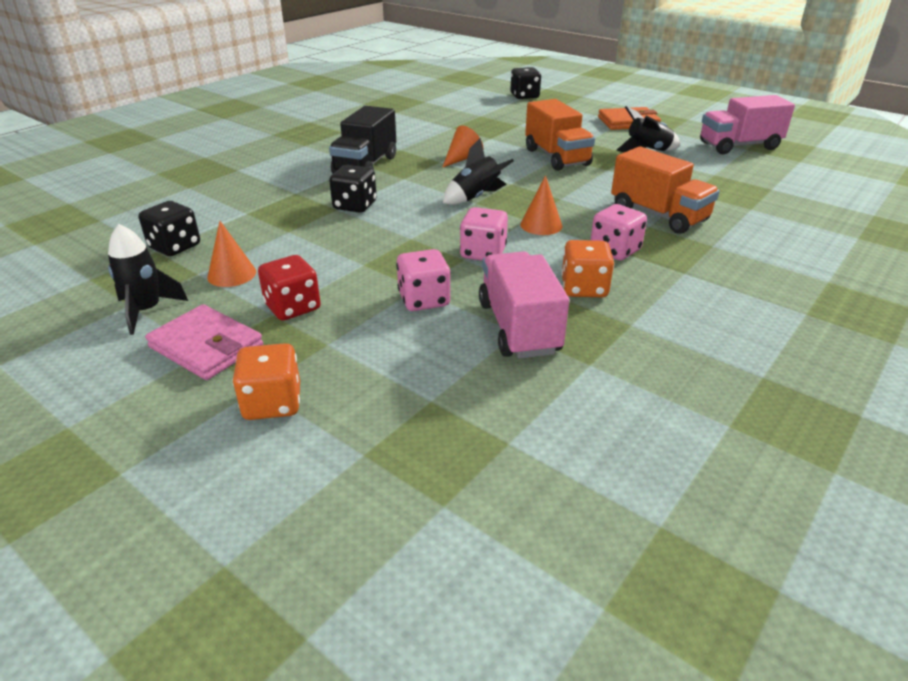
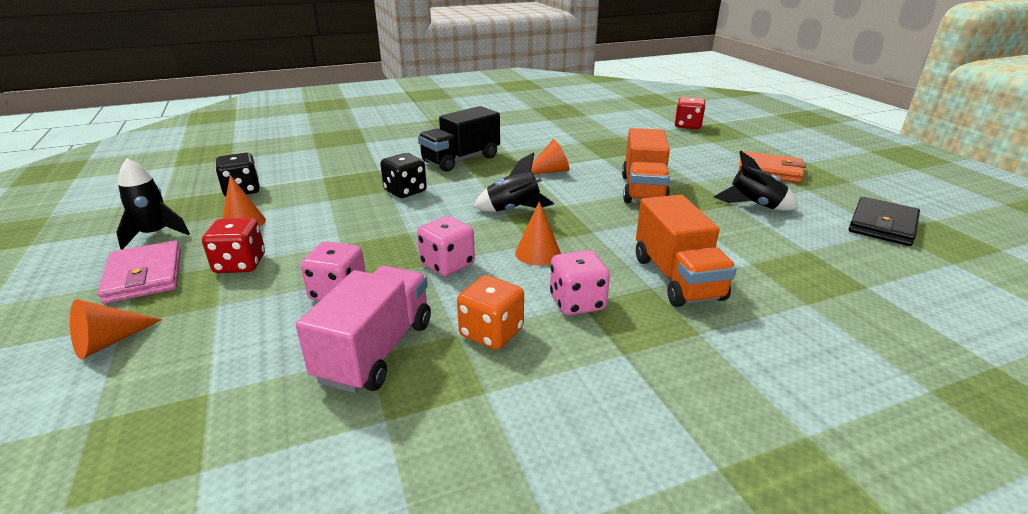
camera: 30 degrees right, 5 degrees down
(272, 403) = (109, 342): orange dice -> orange cone
(524, 96) = (687, 126): black dice -> red dice
(739, 146) = (882, 225): pink truck -> black wallet

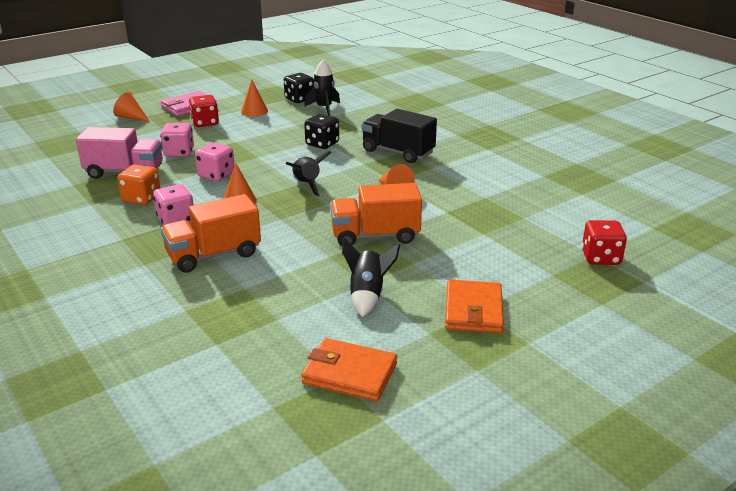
camera: 75 degrees right, 0 degrees up
(155, 234) = (233, 96): black rocket -> black rocket (324, 108)
(882, 225) = (349, 373): black wallet -> orange wallet

